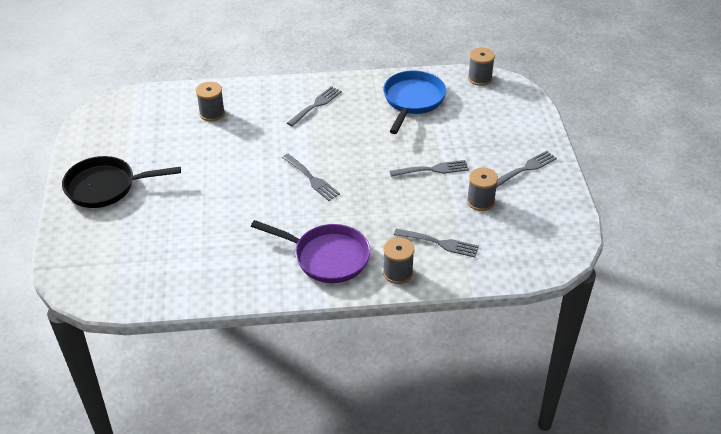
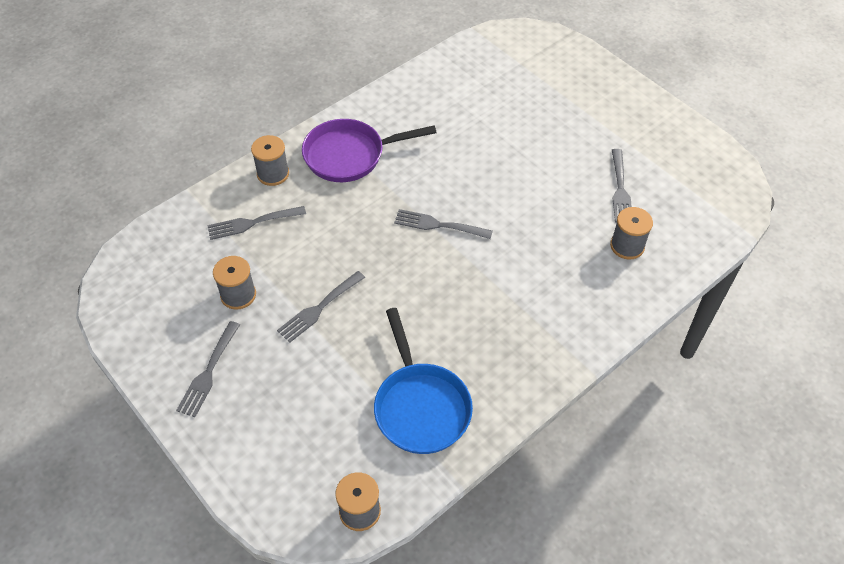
camera: 145 degrees right, 10 degrees up
(105, 187) = (616, 114): black pan -> none
(316, 105) = (529, 326): grey fork -> grey fork (620, 189)

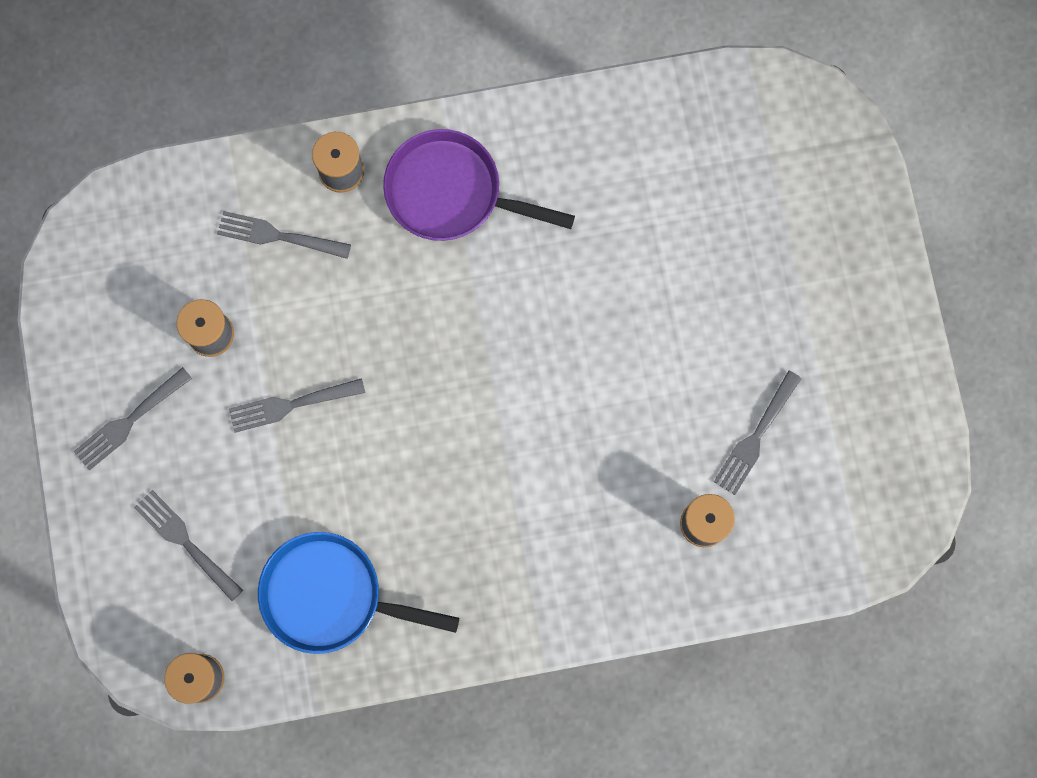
camera: 30 degrees right, 25 degrees up
(420, 406) = (330, 595): blue pan -> blue pan turned 90 degrees clockwise
(438, 225) = (496, 364): grey fork -> grey fork (185, 542)

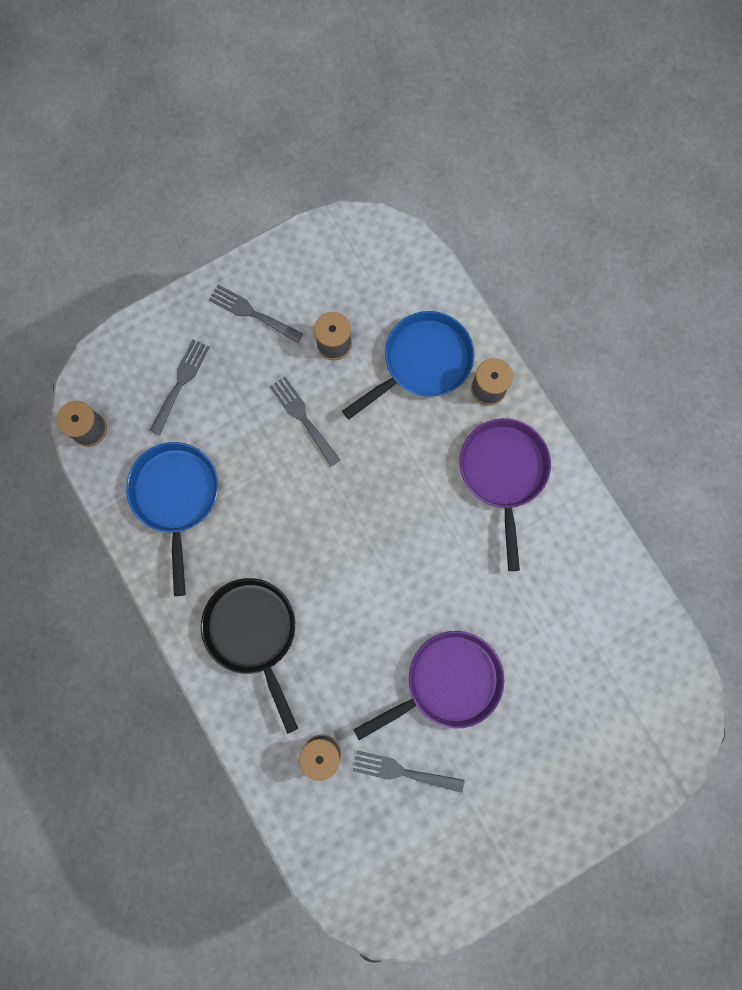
camera: 70 degrees right, 0 degrees up
(278, 236) = (422, 362): grey fork -> blue pan
(533, 556) = (253, 633): none -> black pan
(673, 348) = (447, 682): none -> purple pan

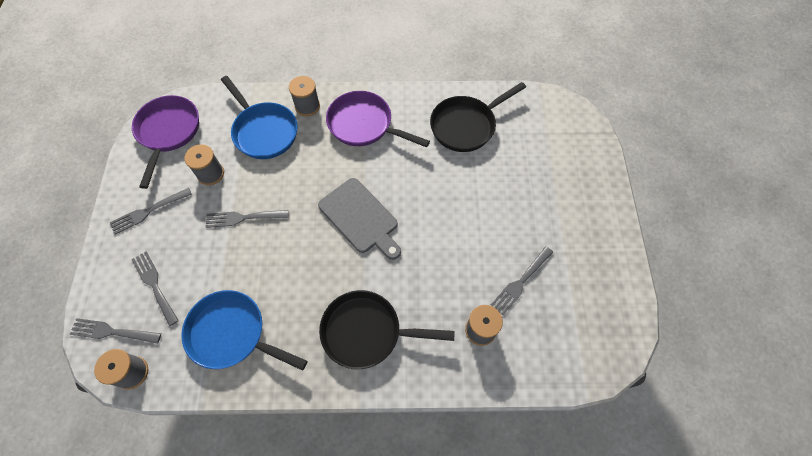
camera: 60 degrees left, 15 degrees down
(114, 379) = (112, 332): none -> grey fork
(377, 546) = (360, 218): none -> grey cutting board
(422, 362) = (264, 131): blue pan -> blue pan turned 150 degrees clockwise
(447, 682) = (476, 223): purple pan -> purple pan (168, 132)
(579, 598) = (466, 125): none -> black pan

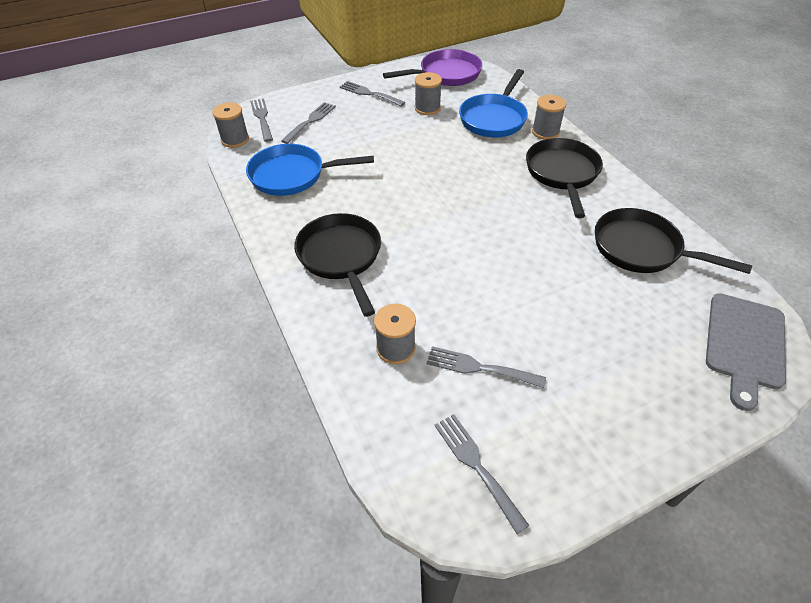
camera: 65 degrees right, 15 degrees down
(232, 333) = (292, 175): blue pan -> blue pan turned 90 degrees counterclockwise
(243, 218) = (400, 140): grey fork -> grey fork (476, 466)
(360, 218) = (457, 209): grey cutting board -> grey cutting board (744, 344)
(364, 125) = (562, 173): purple pan -> black pan

